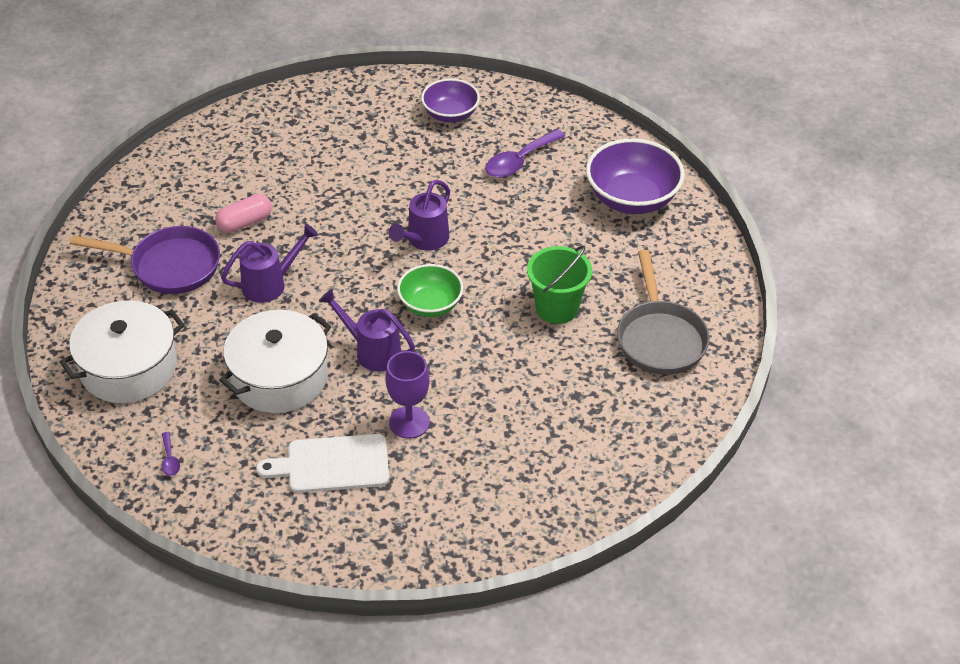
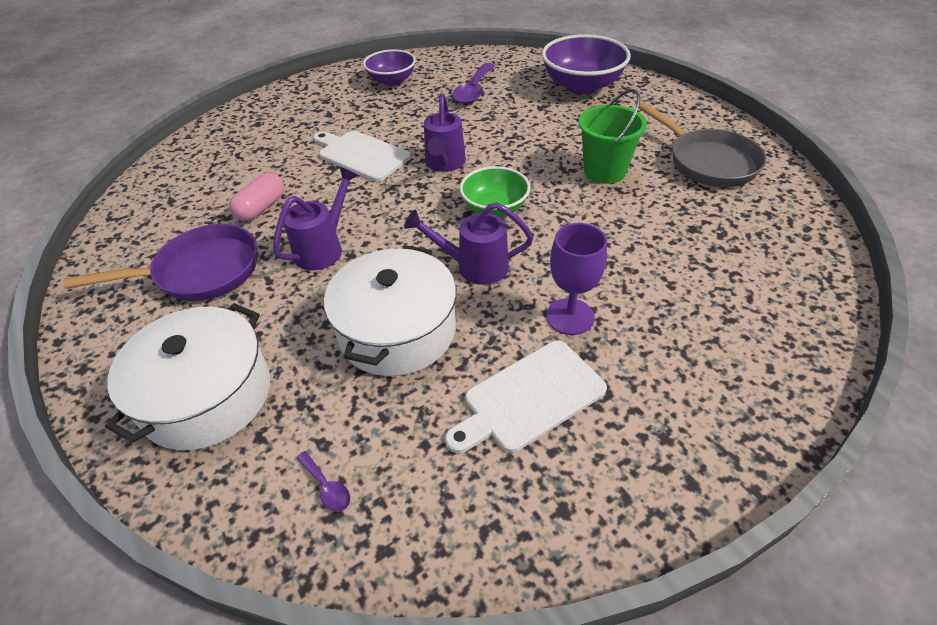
camera: 25 degrees left, 0 degrees up
(360, 199) = (361, 155): none -> white cutting board

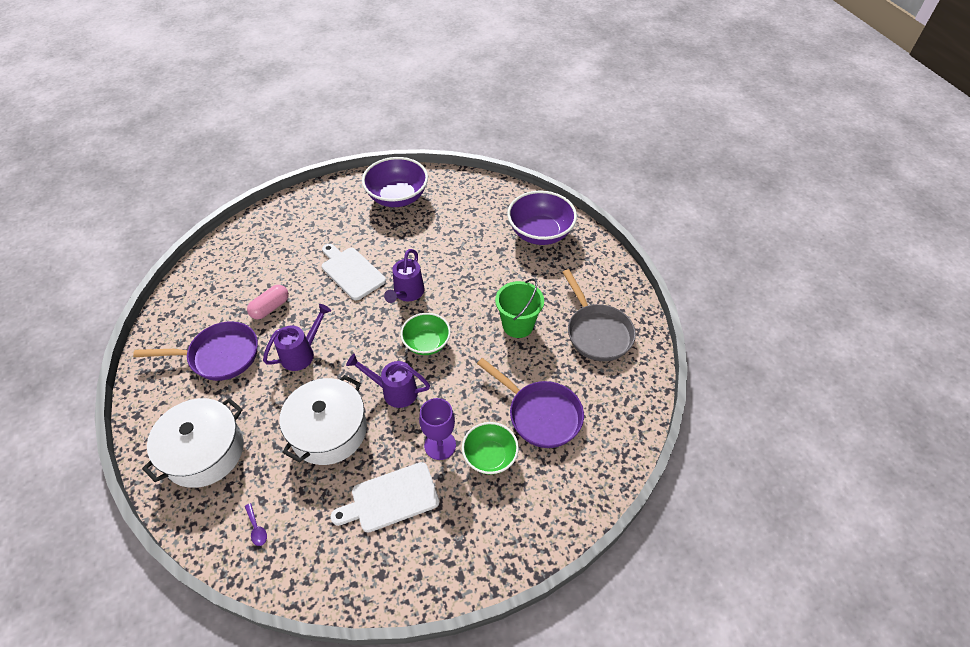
camera: 10 degrees right, 5 degrees up
(392, 81) = (397, 197): purple bowl -> purple bowl, size x1.58
(473, 91) = (455, 221): purple spoon -> none
(648, 316) = (490, 456): none -> green bowl
(689, 256) = (540, 414): none -> purple pan

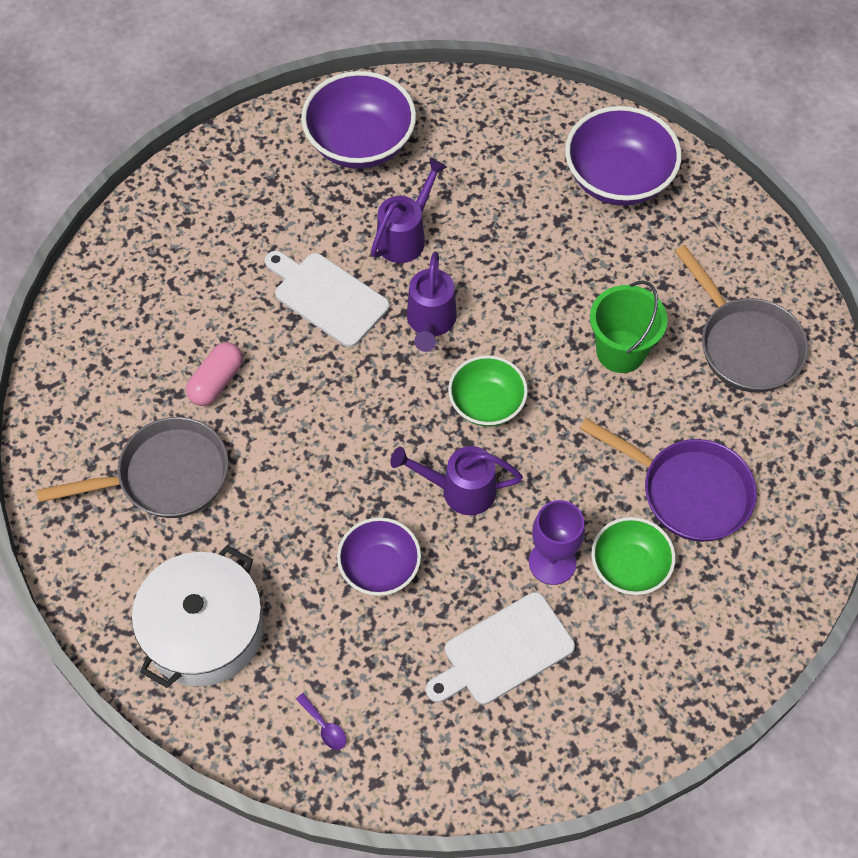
camera: 10 degrees left, 10 degrees up
(219, 356) = (165, 476): purple pan -> grey pan
(301, 353) = (295, 452): purple watering can -> purple watering can (405, 236)
(328, 431) = (379, 568): white pot -> purple bowl

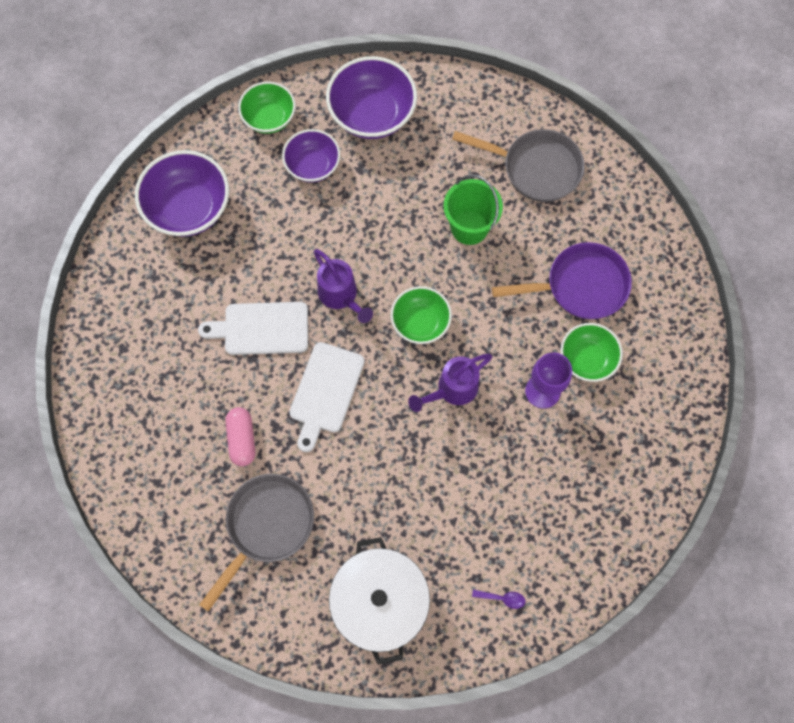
camera: 40 degrees left, 10 degrees up
(379, 568) = (448, 476): purple bowl -> purple bowl (313, 165)
(405, 236) = (275, 251): purple watering can -> none
(503, 652) = (562, 468): white cutting board -> white cutting board (325, 392)
(512, 115) = (269, 118): none -> green bowl

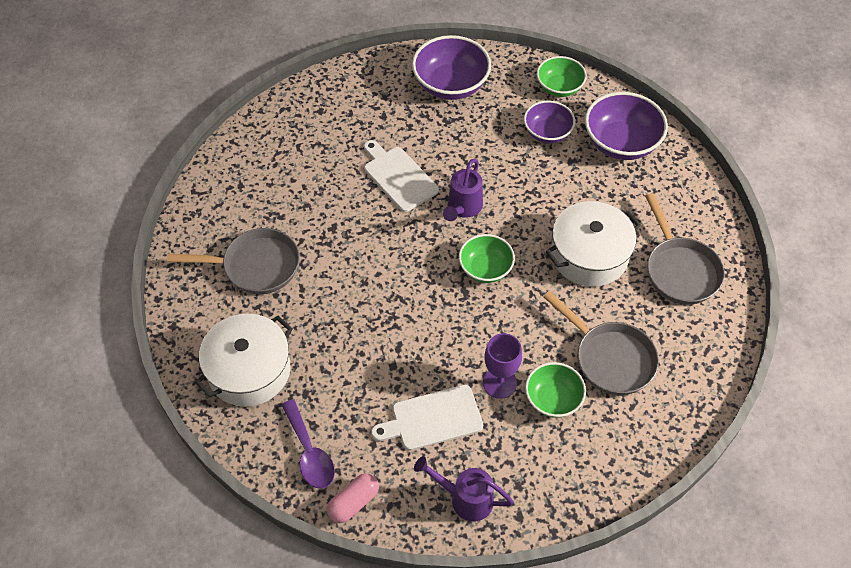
camera: 55 degrees right, 15 degrees down
(242, 439) = (308, 214): pink capsule -> pink capsule (353, 502)
(325, 392) = (382, 242): white cutting board -> white cutting board (432, 419)
(452, 389) = (450, 320): purple watering can -> purple watering can (466, 499)
(469, 227) = (589, 255): green bucket -> white pot
(502, 598) = (310, 453): purple spoon -> purple spoon, size x2.08
(580, 286) = (610, 358): purple pan -> grey pan

